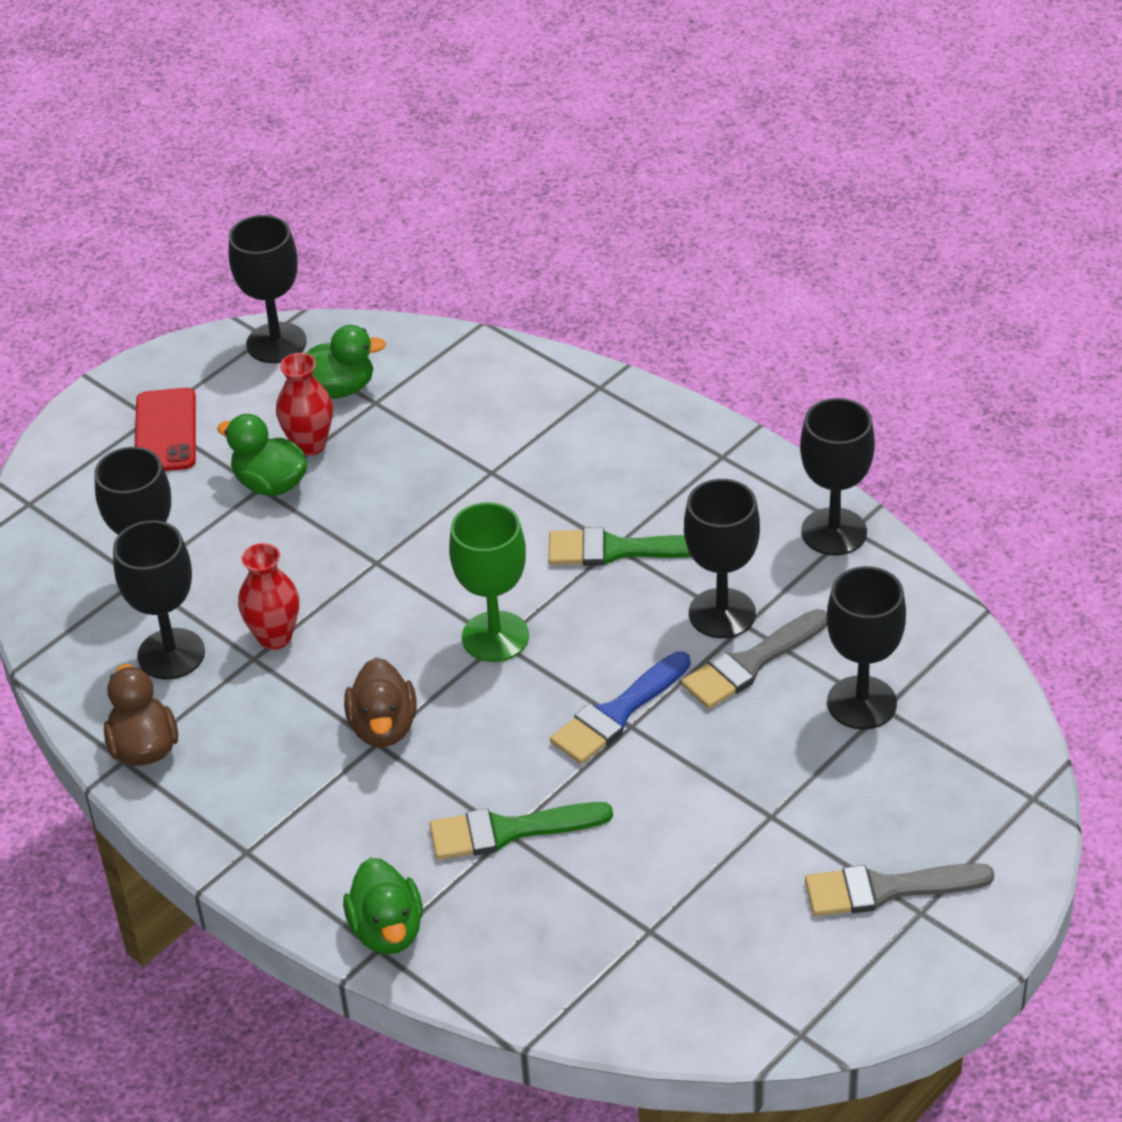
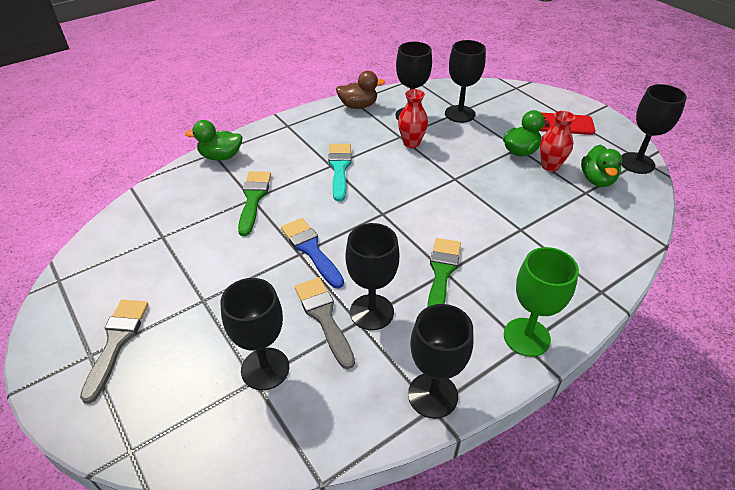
camera: 100 degrees right, 0 degrees up
(383, 727) = (339, 168): brown duck -> turquoise brush
(495, 637) = (386, 212): green goblet -> green goblet (526, 337)

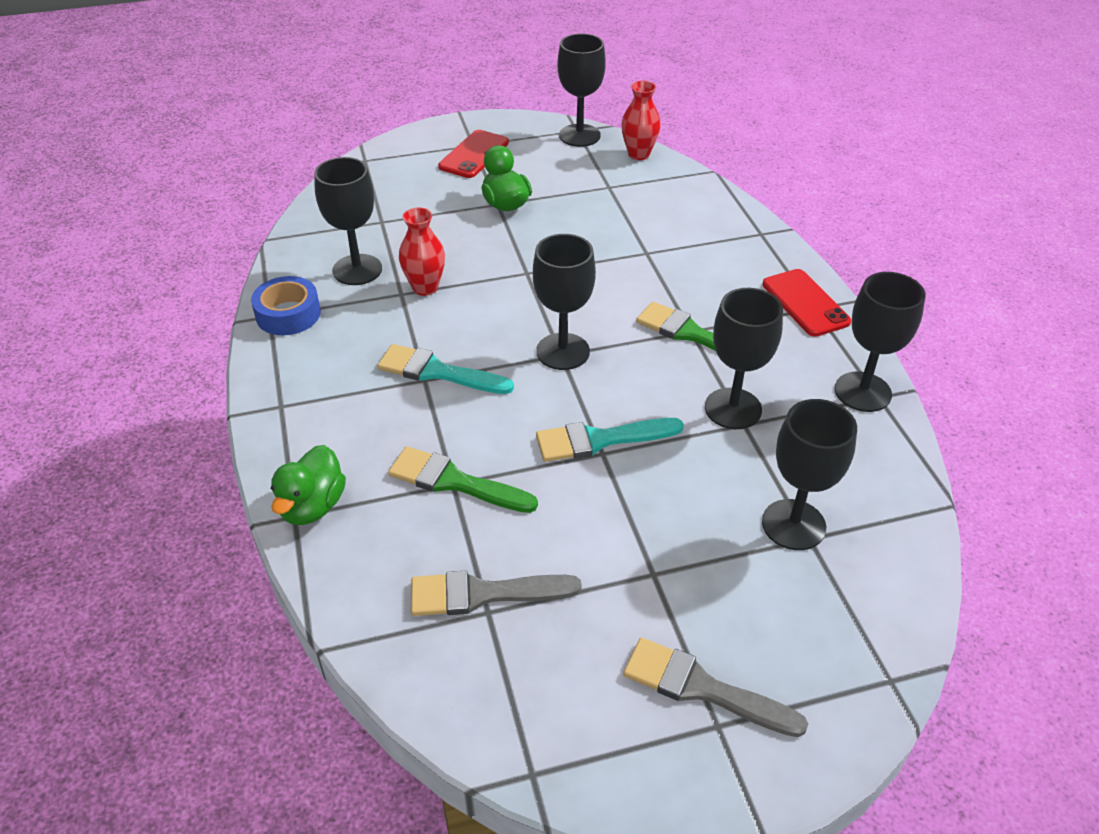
camera: 70 degrees left, 0 degrees up
(311, 250) = (600, 440): blue brush -> turquoise brush
(324, 317) = (727, 453): grey brush -> grey brush (483, 594)
(358, 106) = (288, 314): brown duck -> blue tape
(459, 114) = (388, 225): black goblet -> black goblet (563, 351)
(526, 337) = (805, 303): green goblet -> red phone
(550, 166) = (548, 193): red vase -> red vase (638, 154)
(597, 180) = (592, 171): green duck -> none

